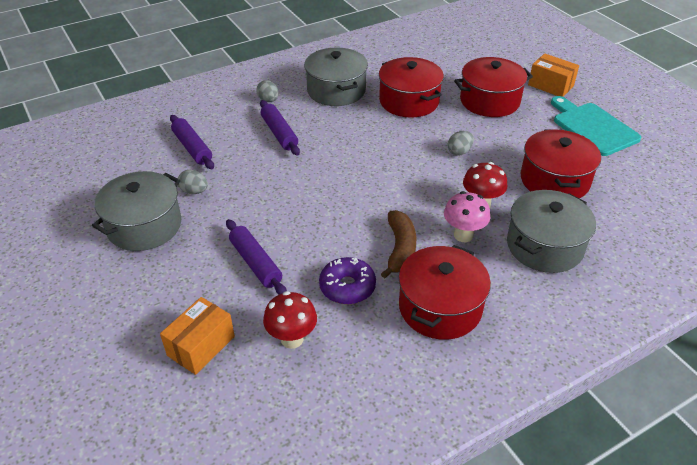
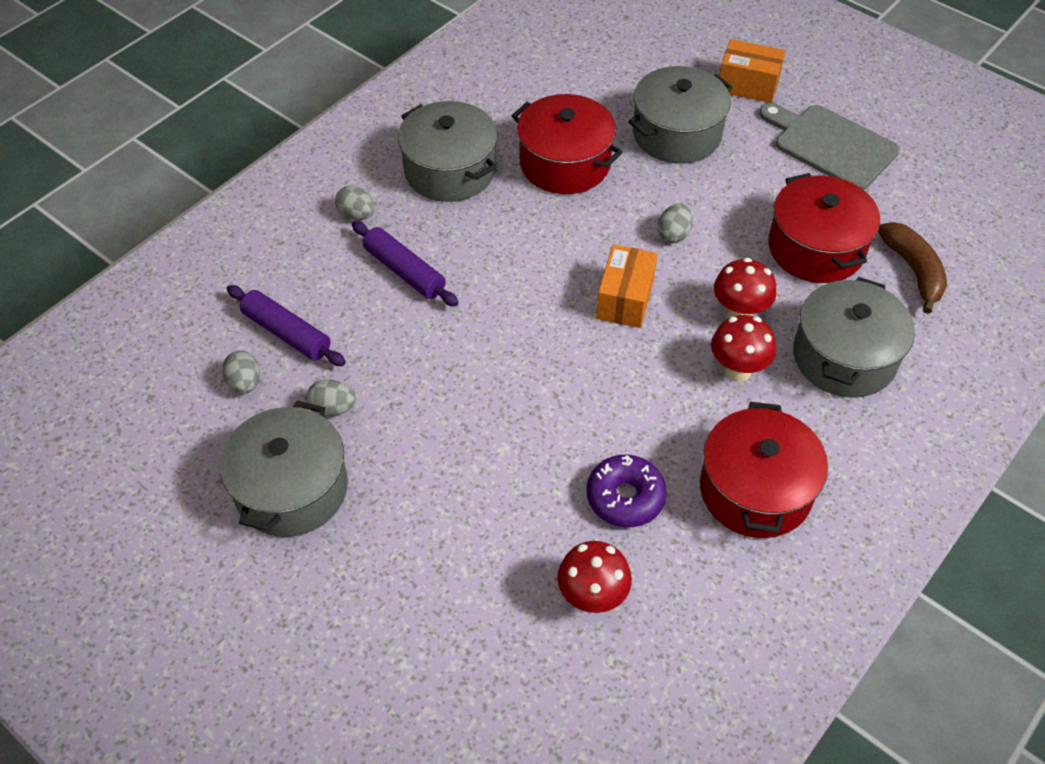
camera: 20 degrees left, 10 degrees up
(153, 166) = (245, 383): none -> grey egg
(201, 346) = (478, 648): orange box -> orange box (625, 299)
(255, 263) = (484, 499): purple rolling pin -> none
(400, 249) = (666, 417): brown banana -> brown banana (913, 271)
(463, 235) = (737, 371): pink mushroom -> red mushroom
(489, 101) = (677, 134): red pot -> grey pot
(592, 127) = (830, 145): turquoise cutting board -> grey cutting board

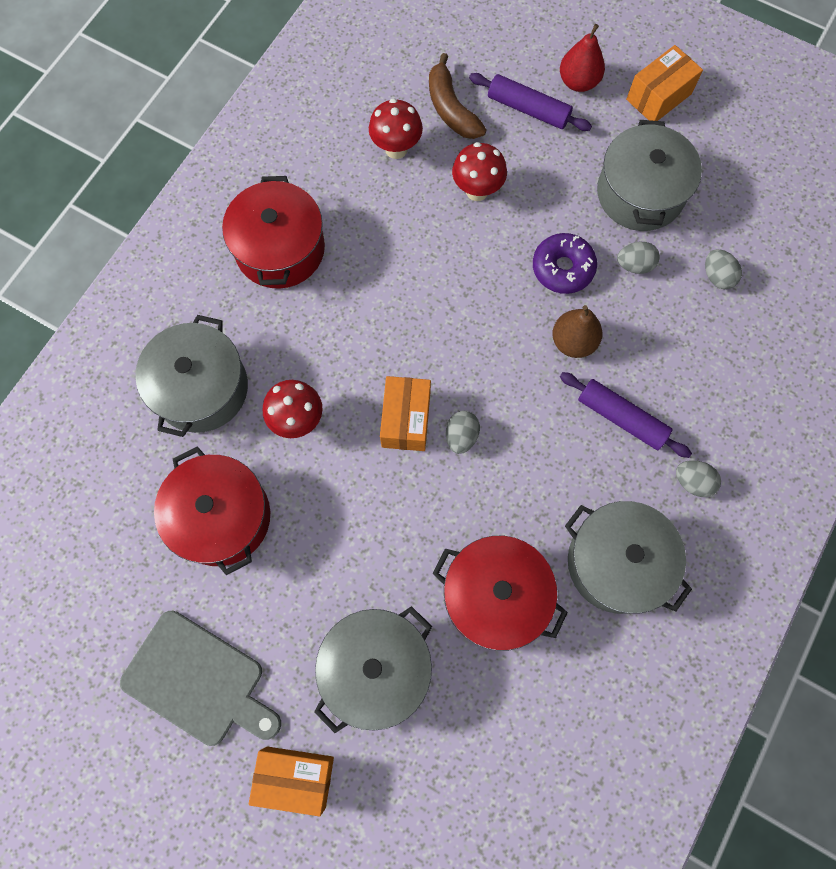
camera: 170 degrees right, 20 degrees up
(209, 616) = (658, 97): none -> orange box
(287, 333) = (703, 331): purple rolling pin -> purple rolling pin (528, 109)
(312, 658) = (578, 82): none -> red pear
(430, 343) = (573, 342): none -> brown pear
(625, 497) = (382, 227): purple donut -> purple donut (562, 268)
(673, 234) = (367, 511): grey egg -> grey egg (461, 436)
(737, 371) = (297, 357): red mushroom -> red mushroom (477, 191)
(913, 271) = (125, 503): brown banana -> brown banana (451, 109)

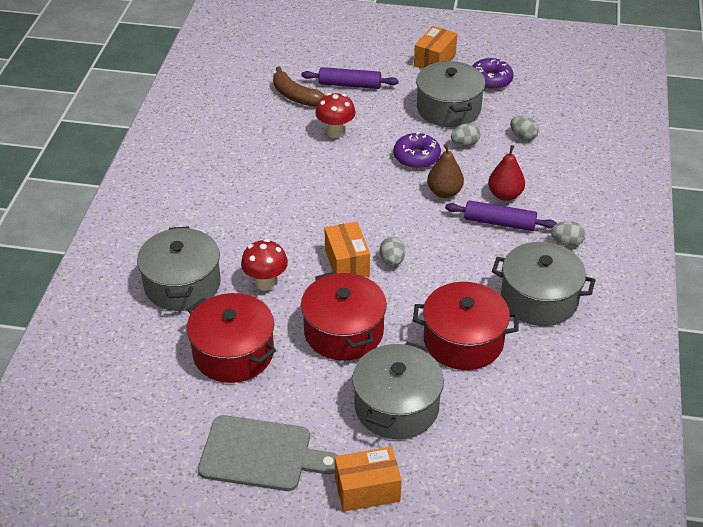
camera: 20 degrees left, 30 degrees down
(280, 249) = (206, 195): red pot -> red pot (343, 332)
(396, 149) = (266, 124): red mushroom -> none
(578, 82) = (377, 65): red pear -> red pear (505, 195)
(718, 157) = (490, 80): none -> purple donut

